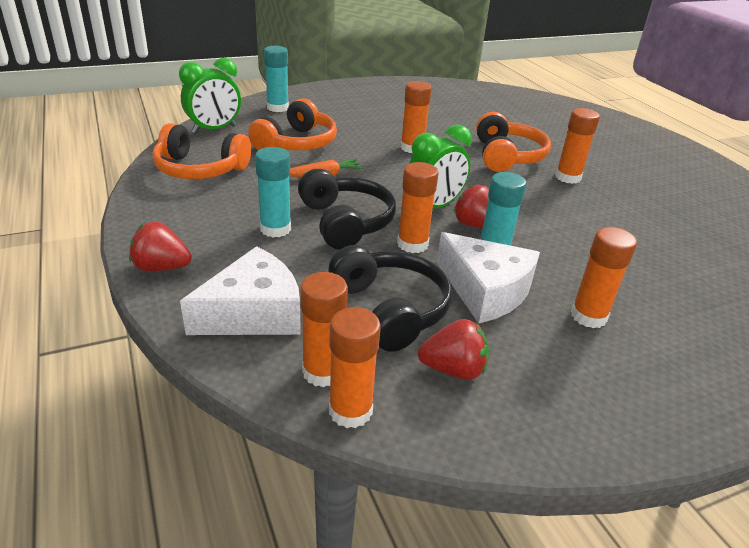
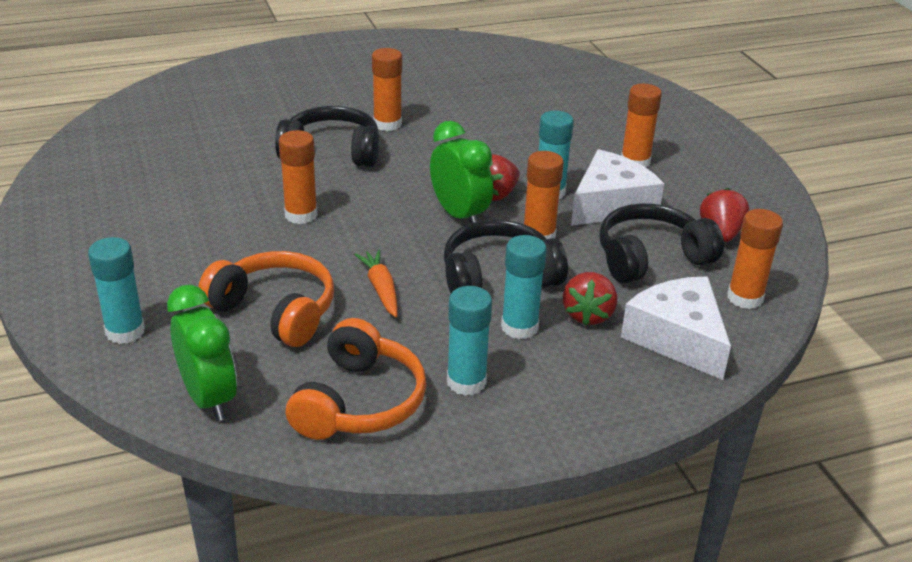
camera: 85 degrees left, 0 degrees up
(161, 267) = (614, 410): red strawberry -> red strawberry (588, 315)
(212, 205) = (466, 382): none -> turquoise glue stick
(350, 411) = (783, 285): orange glue stick -> none
(507, 156) = (331, 151): orange headphones -> black headphones

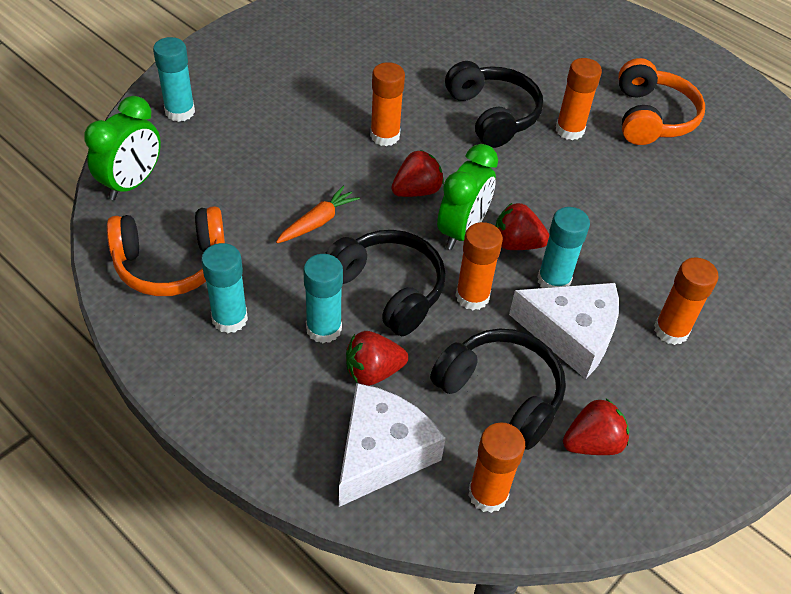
camera: 60 degrees right, 15 degrees up
(275, 311) = (250, 174): orange headphones -> orange headphones (652, 117)
(390, 222) = (416, 191): none -> red strawberry

